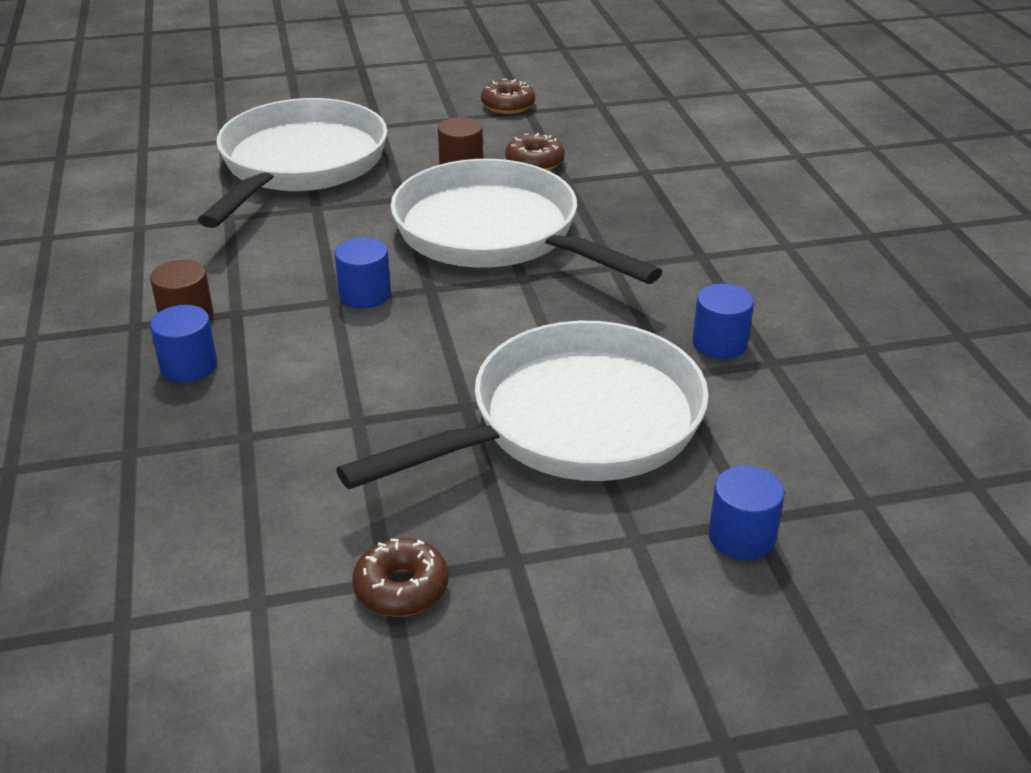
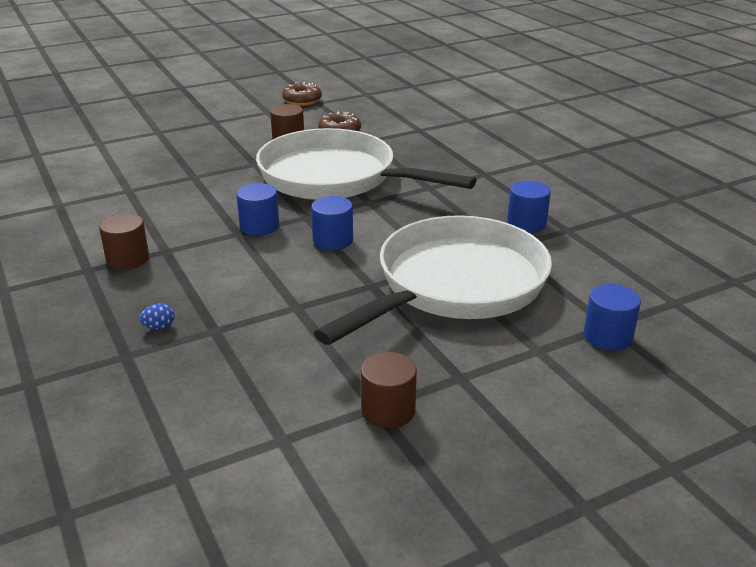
camera: 15 degrees left, 5 degrees down
(183, 420) = (159, 327): none -> blue egg
(189, 366) = (145, 290): blue cylinder -> blue cylinder (333, 240)
(299, 165) = (167, 151): white pan -> none
(401, 588) = (388, 410): brown donut -> brown cylinder

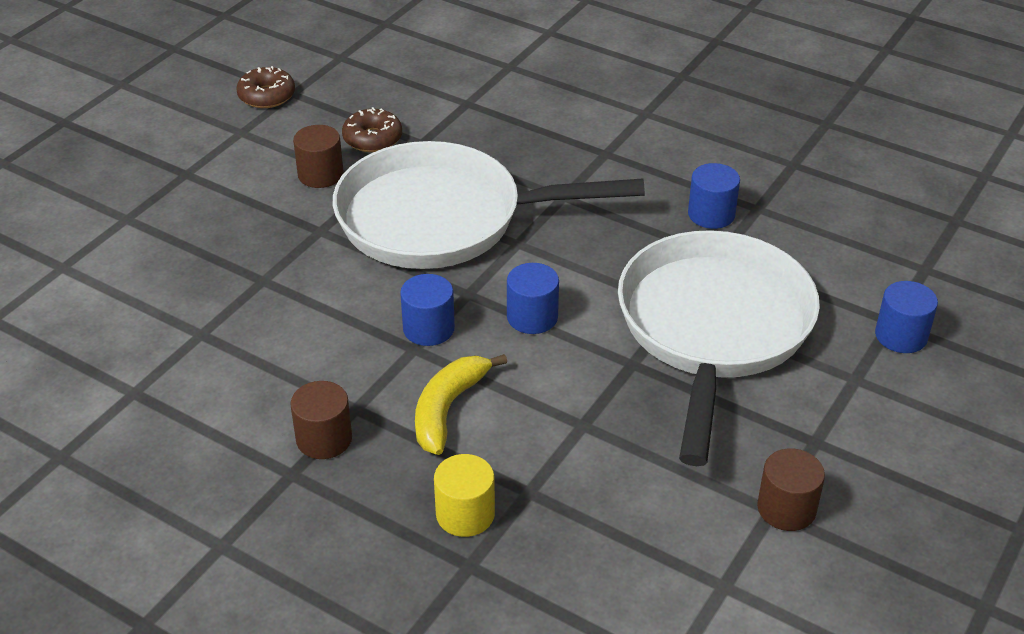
camera: 30 degrees left, 10 degrees up
(159, 327) = (465, 514): blue egg -> yellow cylinder
(219, 269) = (448, 409): none -> yellow banana

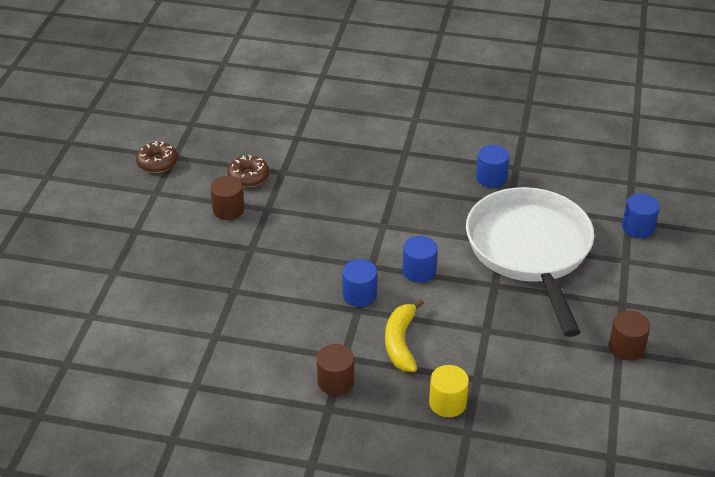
camera: 20 degrees left, 0 degrees up
(441, 219) = (326, 221): white pan -> none

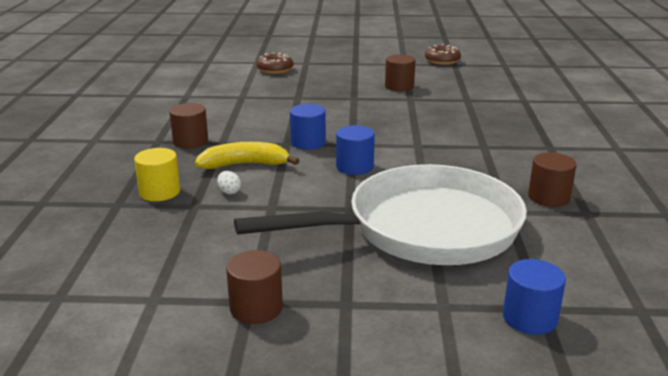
camera: 80 degrees right, 15 degrees down
(248, 177) = (449, 89): brown donut -> brown donut (275, 69)
(454, 355) = (229, 192): none -> white egg
(491, 178) = (549, 197): blue cylinder -> brown cylinder

